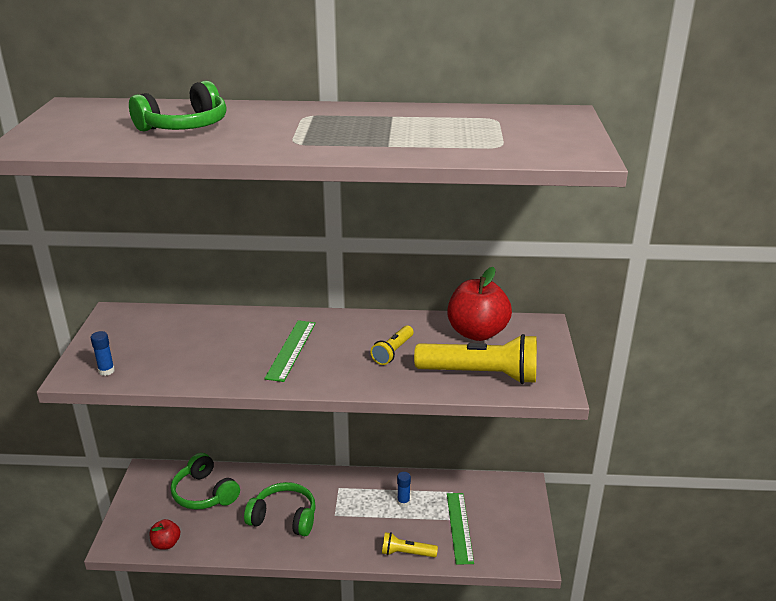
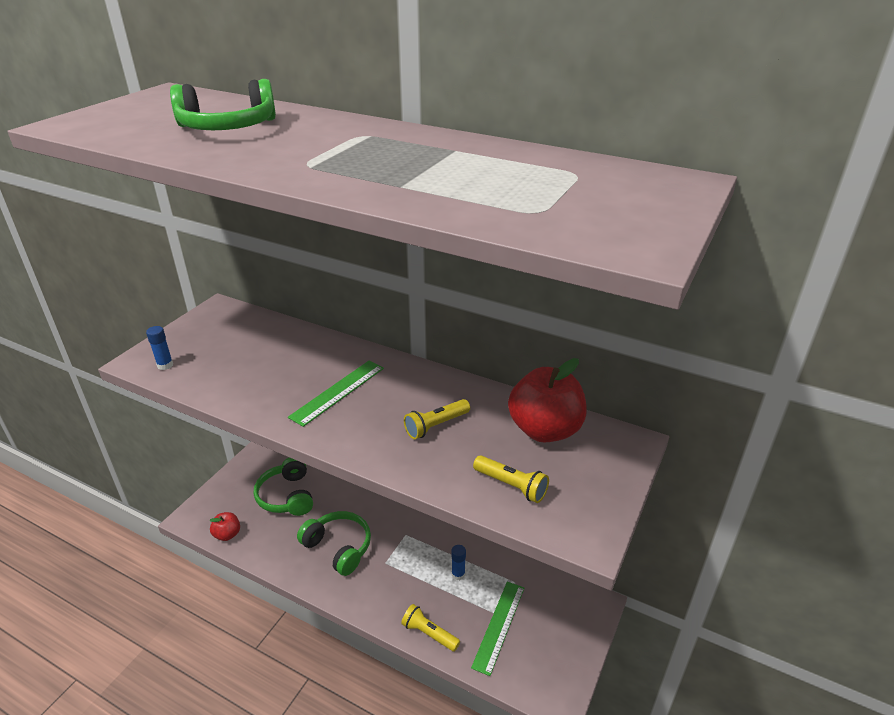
camera: 25 degrees right, 5 degrees up
(481, 374) = (511, 486): yellow flashlight -> yellow flashlight, size x0.52

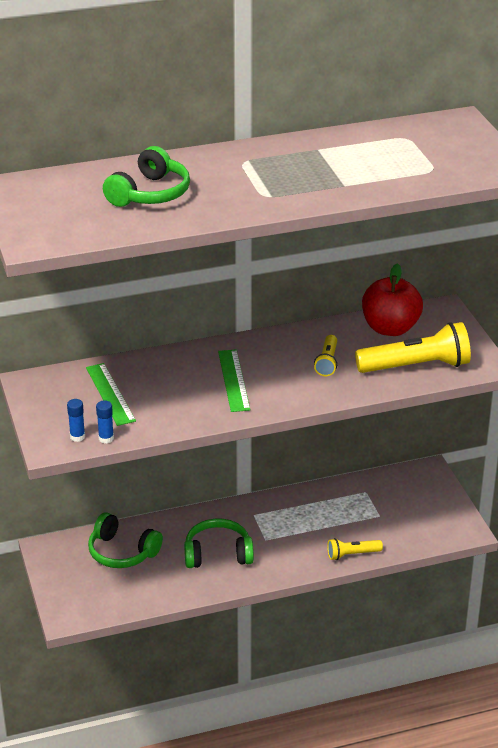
camera: 45 degrees left, 0 degrees up
(227, 534) = (118, 604): red apple -> none
(458, 574) = (324, 512): blue glue stick -> blue glue stick (106, 438)
(499, 626) = (388, 521): green ruler -> green ruler (110, 394)
(511, 486) = (416, 366): yellow flashlight -> yellow flashlight, size x1.93

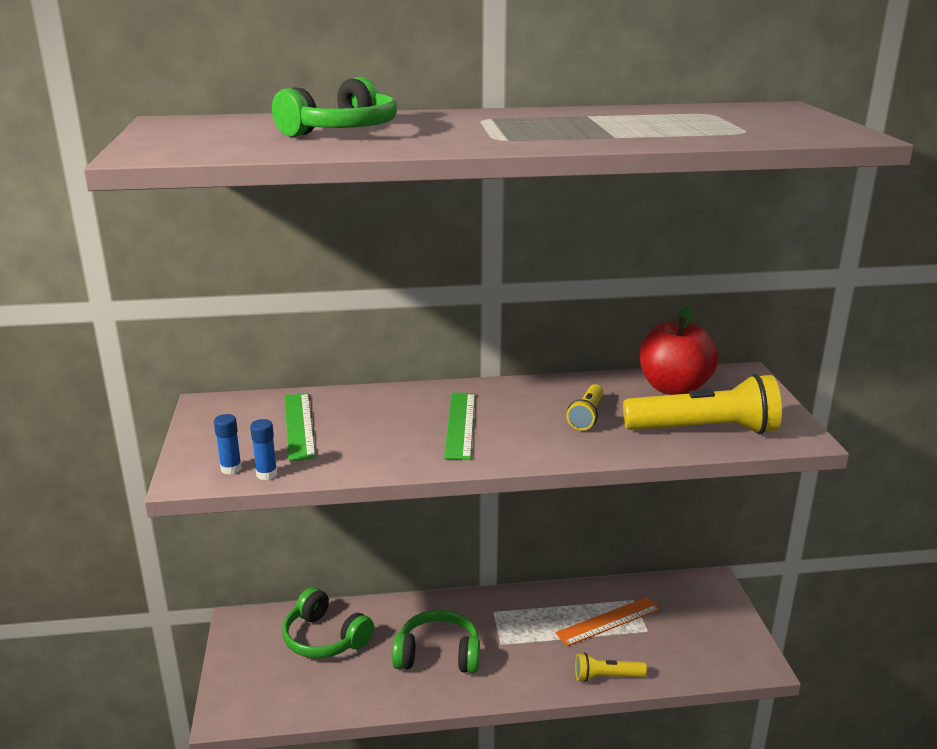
camera: 10 degrees right, 10 degrees down
(347, 512) = (608, 621): none -> orange ruler

